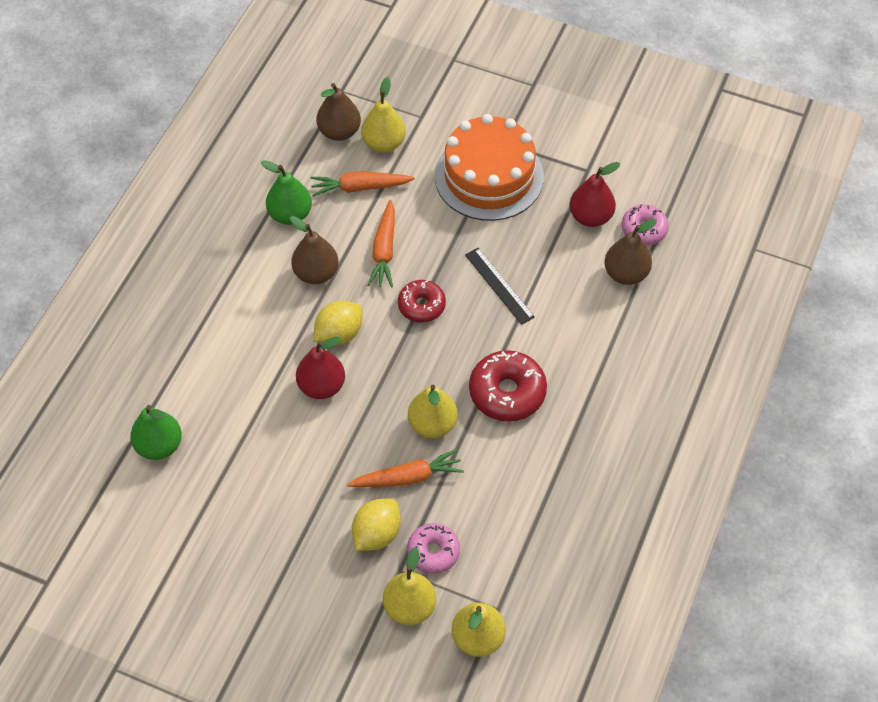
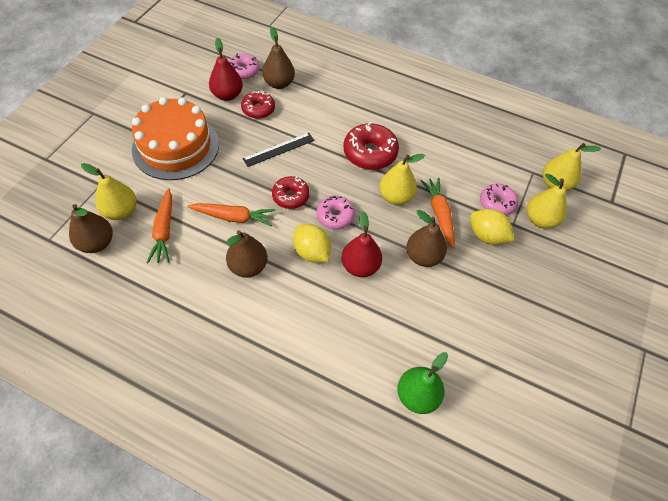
camera: 90 degrees left, 0 degrees up
(290, 214) = (180, 284): green pear -> none
(339, 456) = (423, 256): none -> brown pear
(394, 356) = (335, 216): none -> pink donut
(569, 255) = (258, 109): none -> red donut

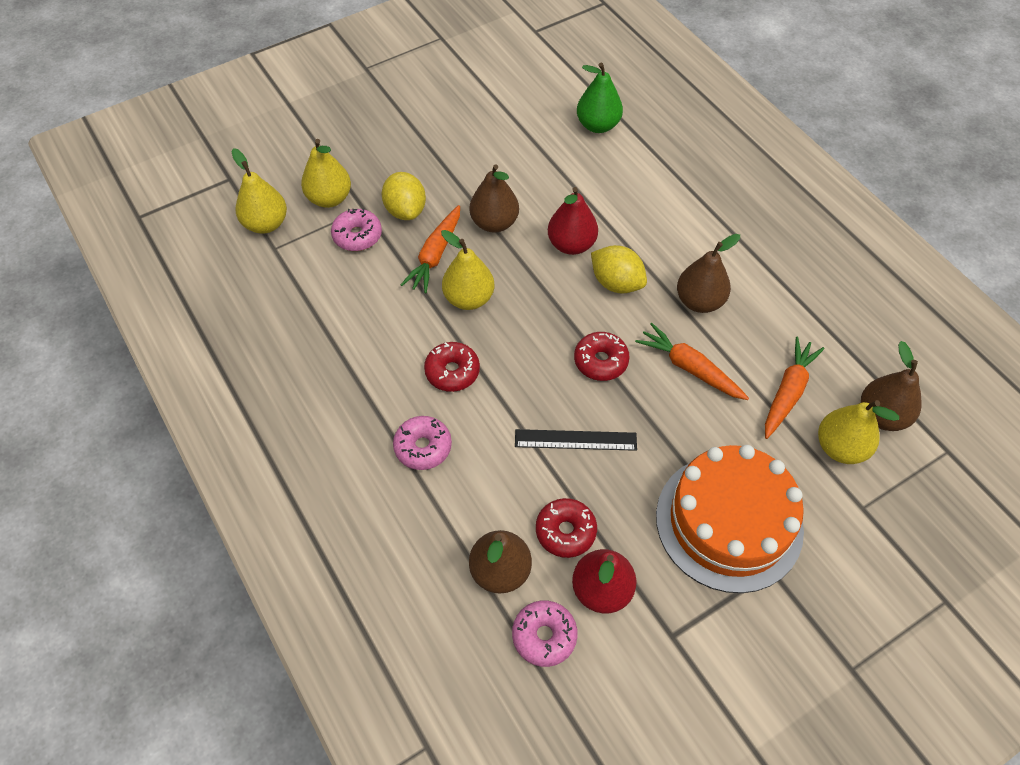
camera: 145 degrees left, 0 degrees up
(312, 252) = (616, 283): yellow lemon -> yellow lemon turned 45 degrees counterclockwise
(335, 216) = (561, 310): pink donut -> pink donut (423, 447)
(370, 153) = (452, 372): red donut -> red donut, size x0.64

